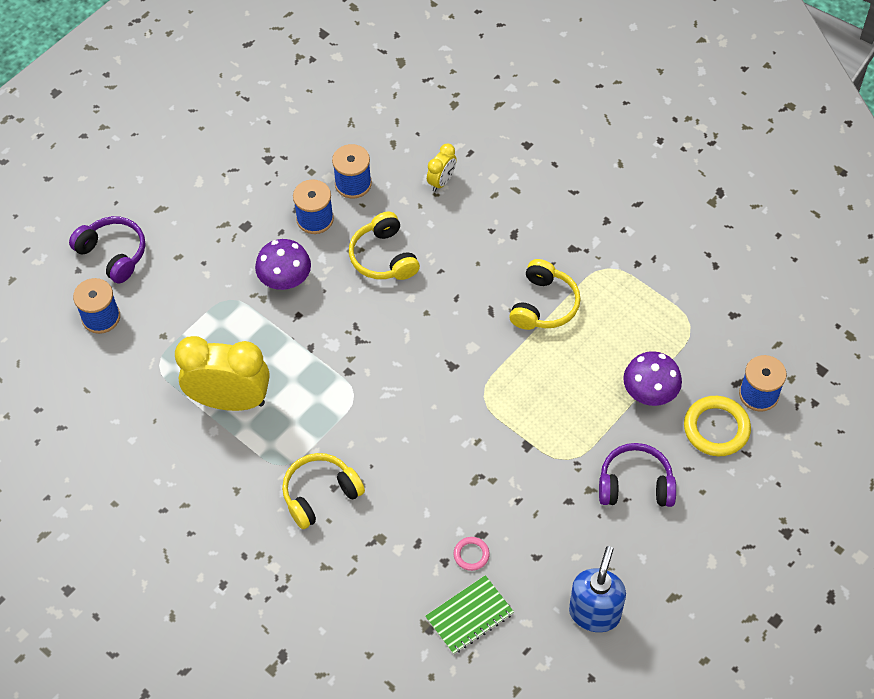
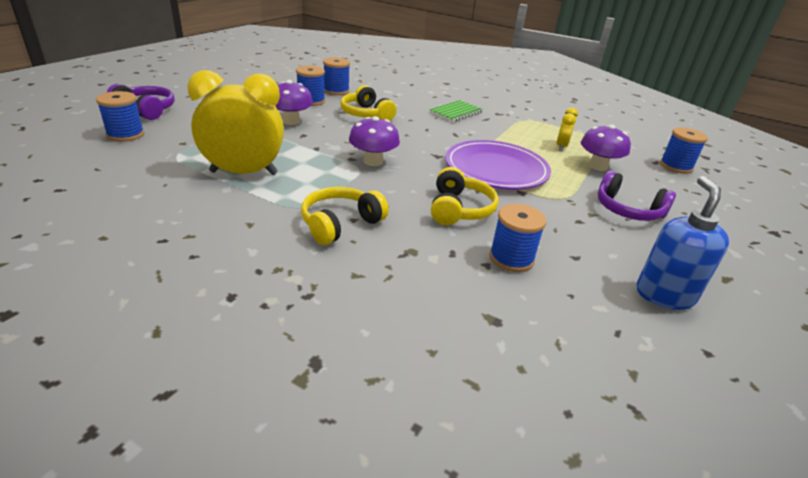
camera: 15 degrees left, 25 degrees down
(372, 378) = (373, 161): none -> purple mushroom
(441, 181) = (397, 91): yellow clock -> yellow clock (561, 146)
(469, 616) = (536, 306): green notebook -> green notebook (456, 113)
(471, 555) = (511, 258): pink ring -> blue spool
(514, 397) = (496, 169): none -> purple plate
(544, 305) = (492, 132): yellow headphones -> yellow headphones (459, 209)
(635, 484) = (627, 210): purple headphones -> purple headphones turned 135 degrees counterclockwise
(716, 428) = (662, 181): yellow ring -> none

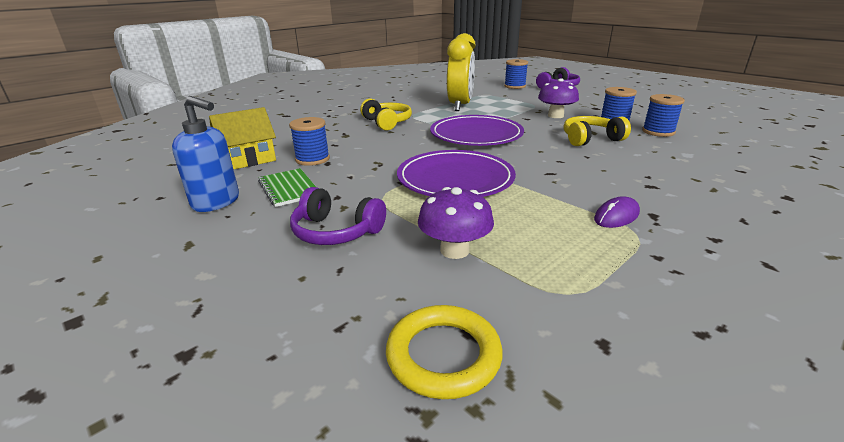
camera: 110 degrees right, 5 degrees down
(373, 161) = (476, 135): purple mushroom -> purple plate
(456, 113) = (631, 184): green notebook -> green notebook (289, 189)
(459, 209) = (386, 153): yellow headphones -> none
(508, 122) = (616, 216): none -> purple mouse
(551, 320) = (248, 159): none -> yellow house
(561, 146) = (526, 238): yellow clock -> none
(627, 210) = (336, 232): purple headphones -> purple headphones turned 120 degrees counterclockwise
(675, 166) = (443, 355): blue spool -> yellow ring

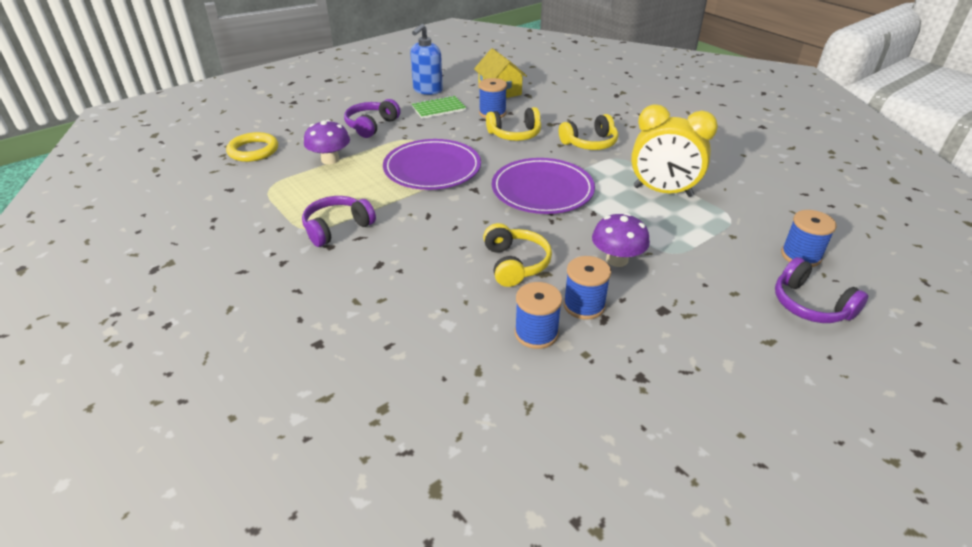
camera: 95 degrees right, 10 degrees up
(369, 147) = (515, 134): none -> yellow headphones
(616, 216) = (337, 228): purple mouse -> purple headphones

